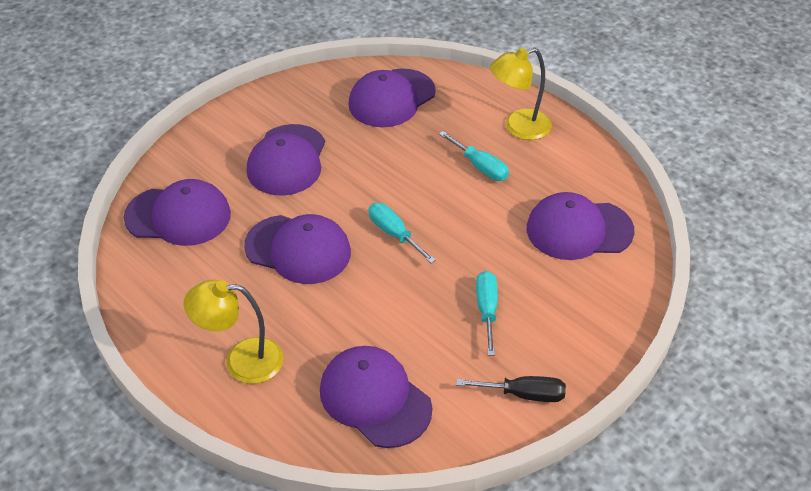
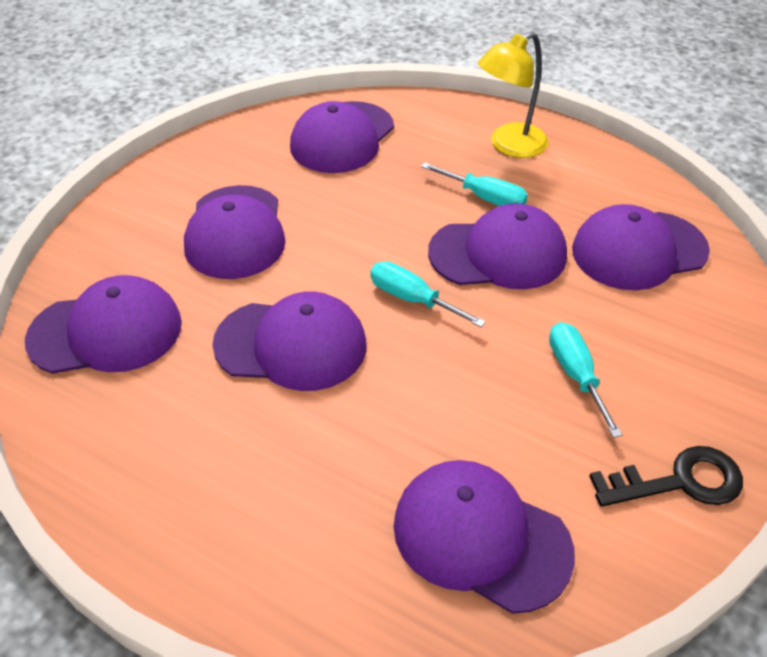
camera: 15 degrees left, 0 degrees up
(241, 361) = (264, 525): yellow lamp -> none
(471, 212) = (498, 254): none -> purple cap
(523, 394) = (679, 481): black screwdriver -> black key

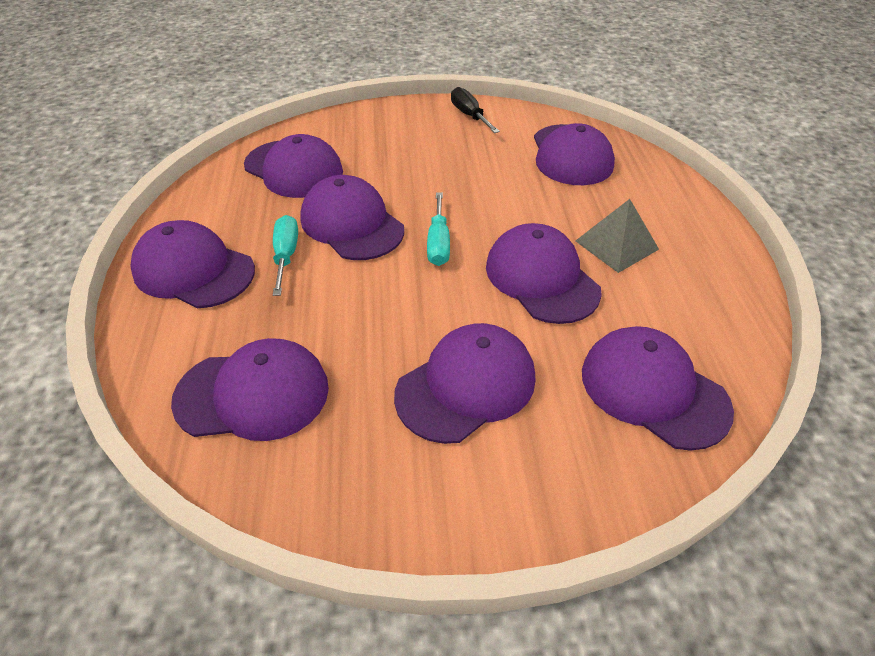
camera: 125 degrees left, 0 degrees up
(272, 442) = (616, 245): none -> grey pyramid
(509, 146) = (193, 270): yellow lamp -> purple cap
(576, 375) = (434, 160): turquoise screwdriver -> none
(679, 481) = (469, 115): black key -> black screwdriver

